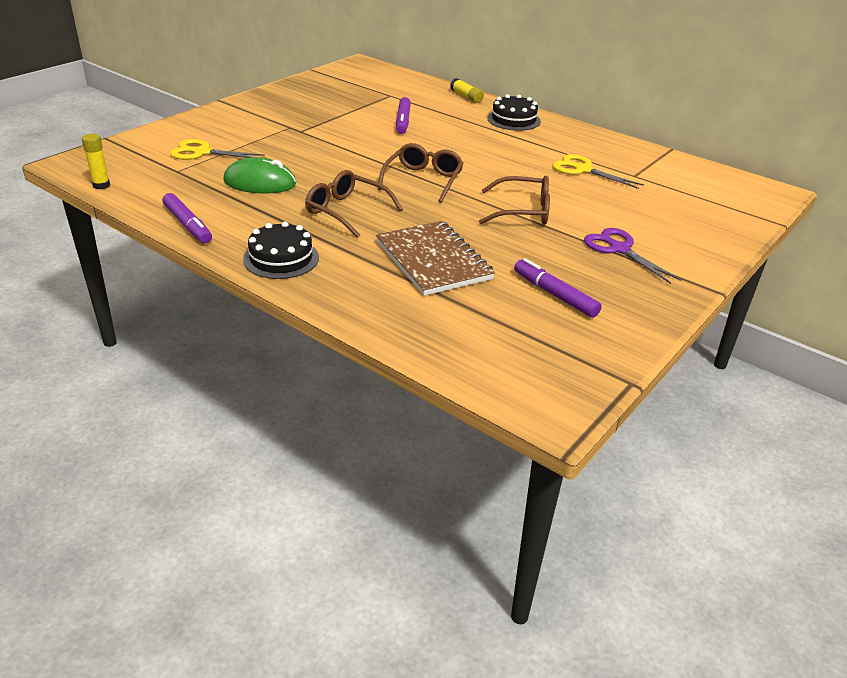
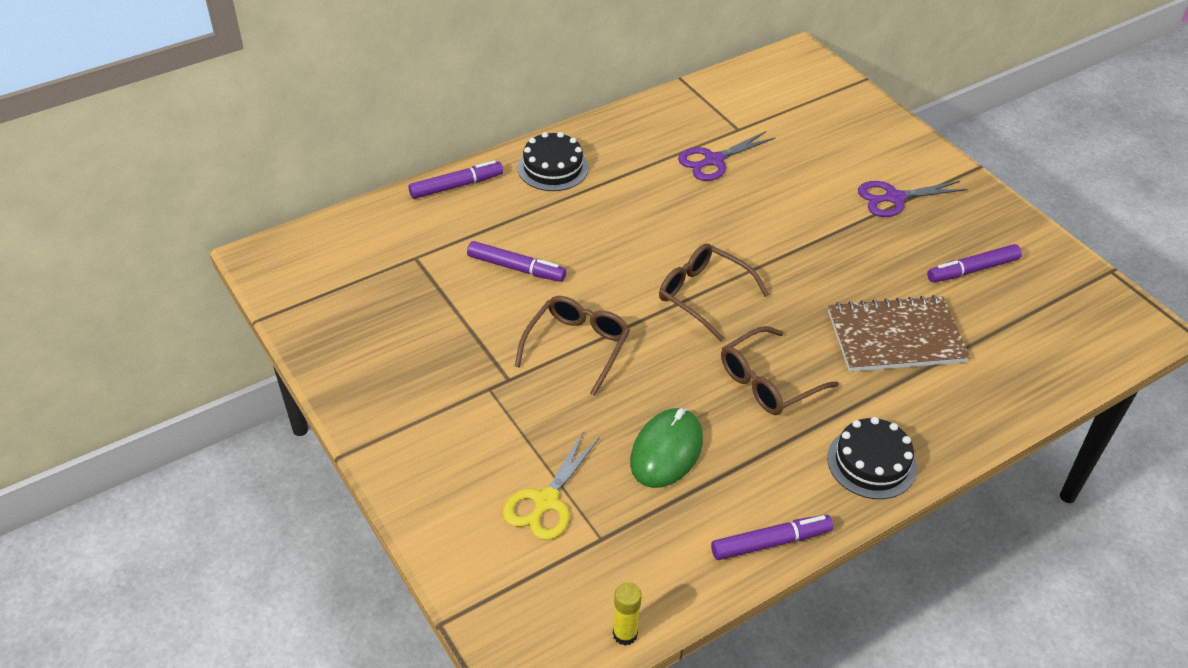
camera: 70 degrees left, 10 degrees up
(466, 97) = (456, 186): yellow glue stick -> purple marker
(523, 211) = (801, 238): brown glasses -> brown glasses (577, 346)
(583, 170) = (714, 160): yellow scissors -> purple scissors

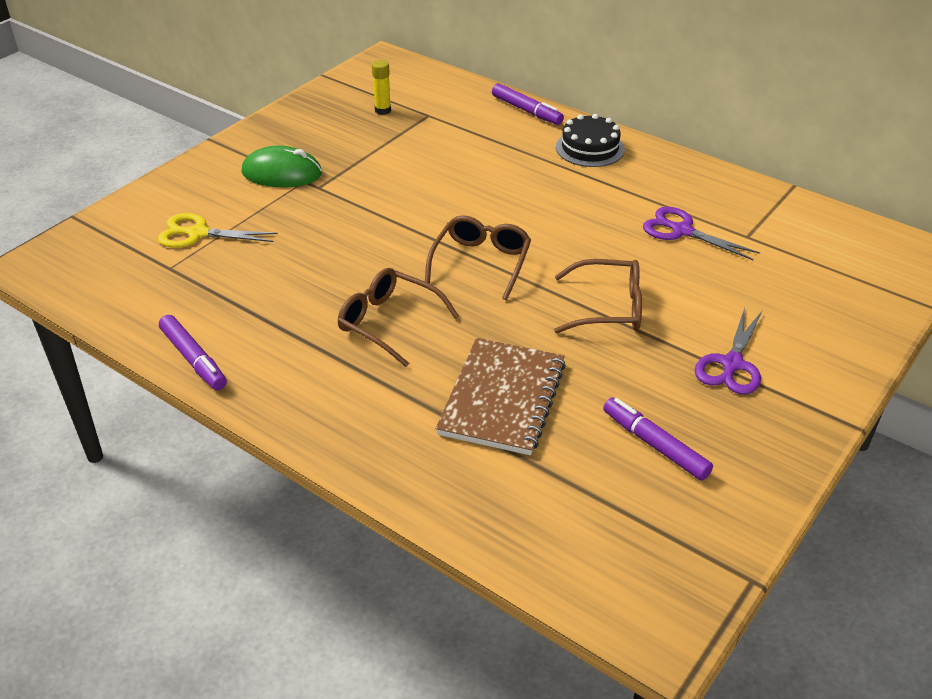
camera: 70 degrees right, 5 degrees down
(516, 268) = (448, 160): purple marker -> none
(577, 346) = (373, 210): brown glasses -> brown glasses (608, 308)
(625, 634) = (78, 299): yellow glue stick -> yellow glue stick (383, 110)
(666, 451) = (276, 281): green mouse -> green mouse (282, 173)
(871, 462) = (314, 407): black cake -> none
(894, 198) = (732, 364): purple scissors -> purple scissors turned 120 degrees counterclockwise
(895, 337) = (502, 398): brown notebook -> brown notebook turned 45 degrees clockwise

